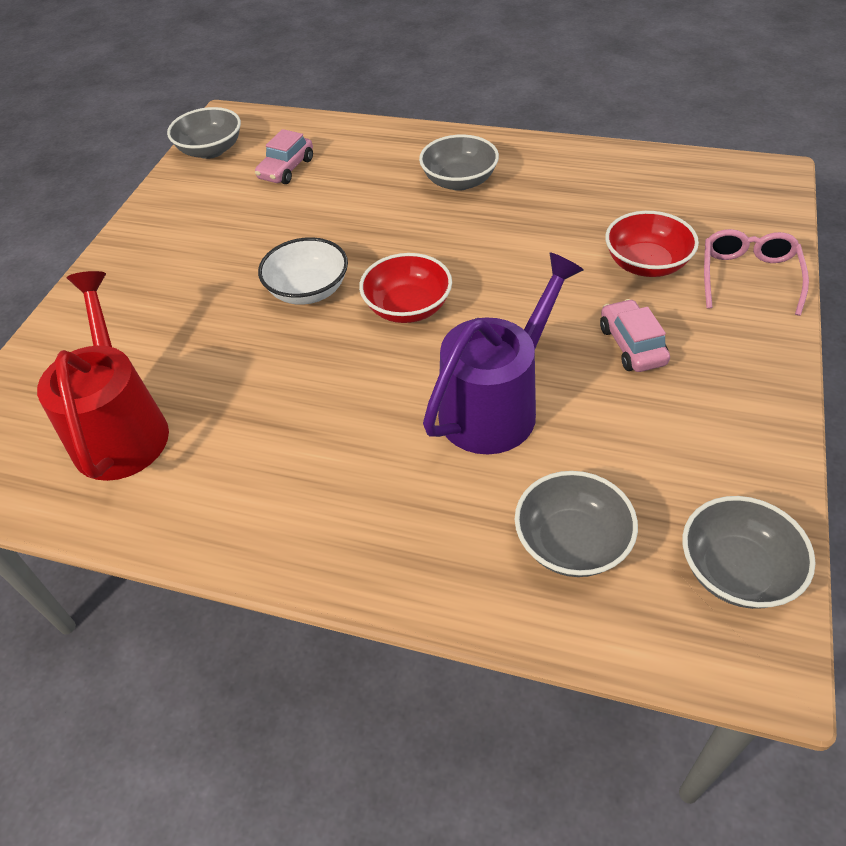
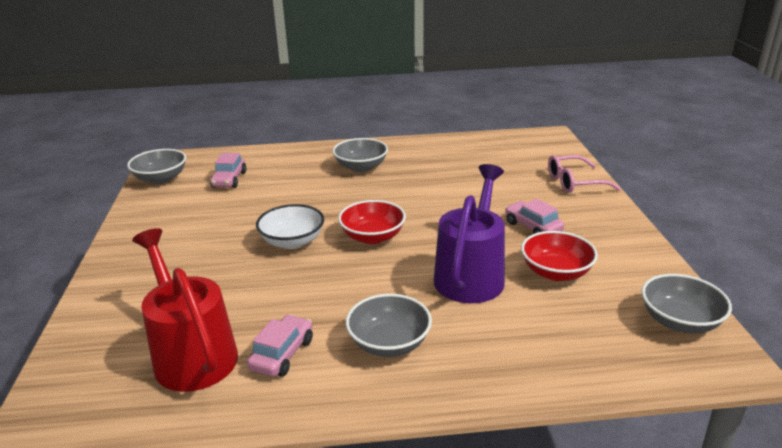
camera: 25 degrees left, 20 degrees down
(211, 460) = (282, 354): none -> pink car
(572, 542) = (574, 334): grey bowl -> grey bowl (389, 343)
(646, 264) = (511, 187): red bowl -> red bowl (556, 272)
(748, 276) = (574, 182): pink glasses -> pink glasses turned 90 degrees counterclockwise

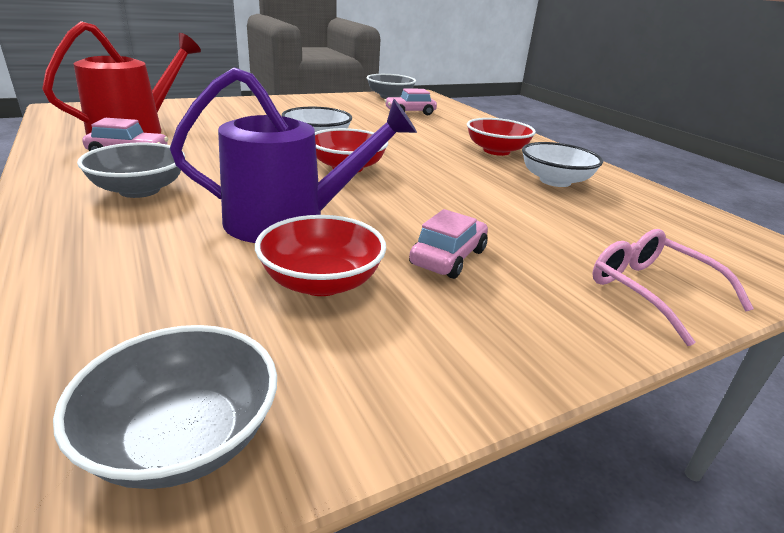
camera: 65 degrees right, 0 degrees up
(361, 167) = (496, 151): grey bowl -> red bowl
(430, 163) = (555, 181): none -> white bowl

